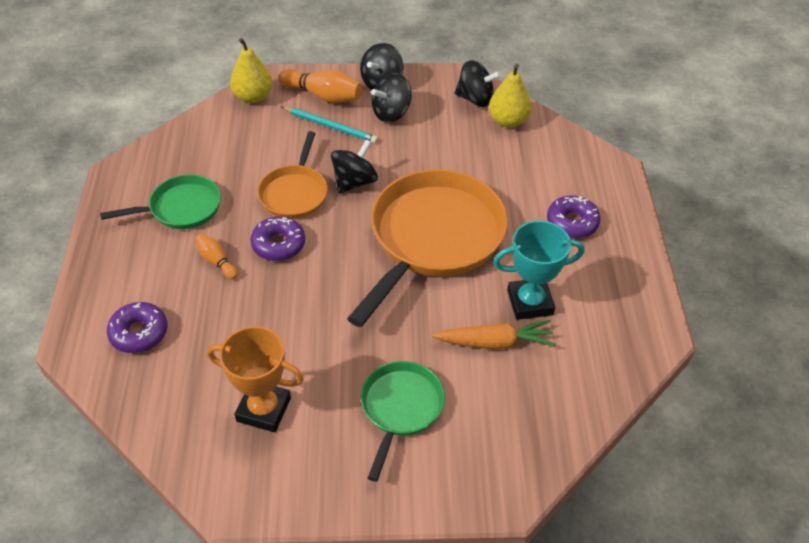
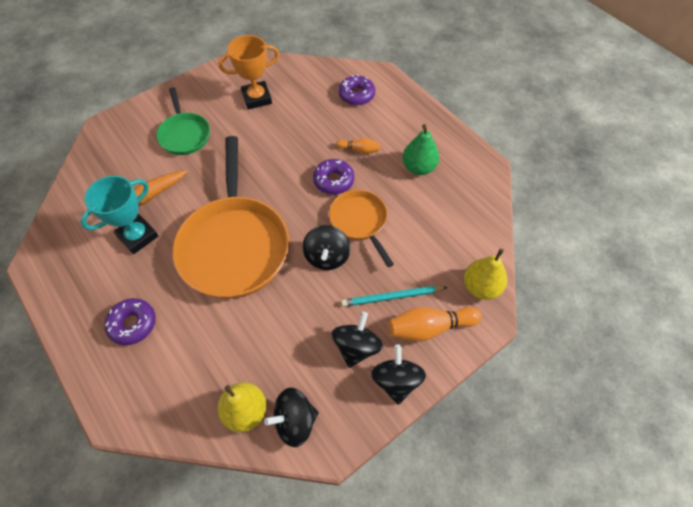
camera: 145 degrees right, 10 degrees up
(181, 208) = (418, 167): green pan -> green pear

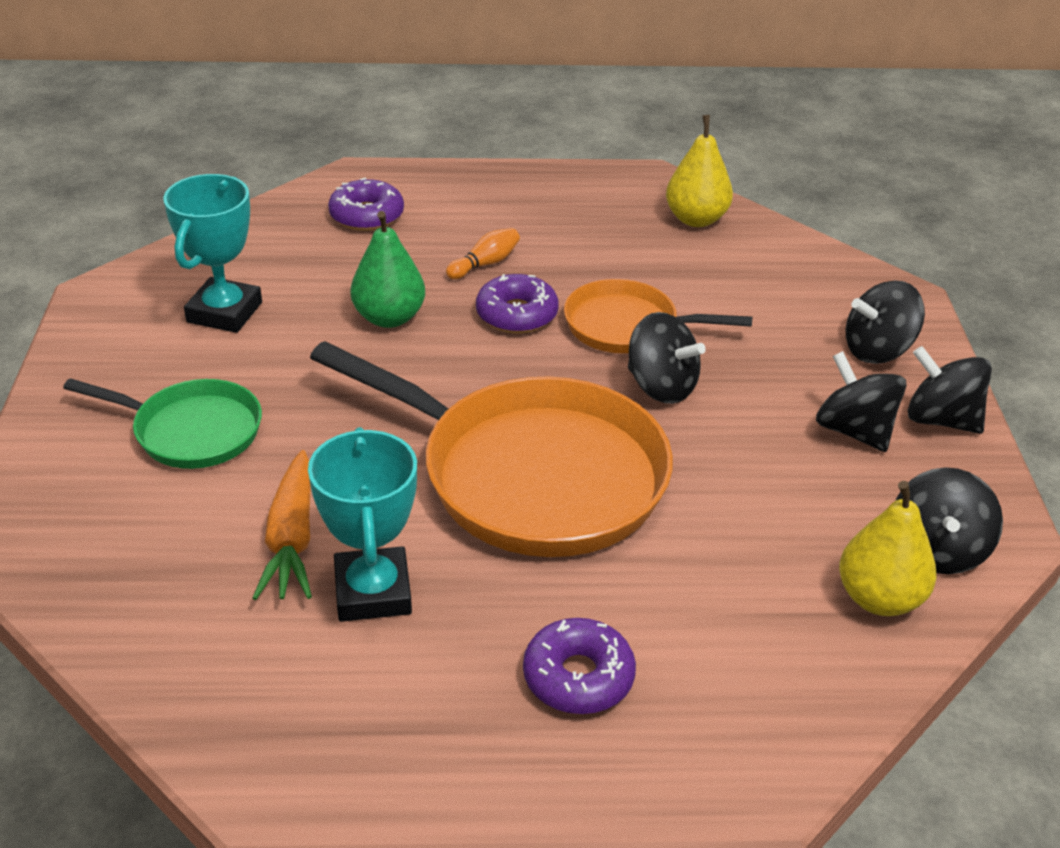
camera: 55 degrees left, 20 degrees down
(257, 98) = (224, 312): orange trophy -> turquoise trophy
(392, 297) = (796, 359): turquoise pencil -> none
(418, 167) = (586, 230): green pear -> green pear (389, 318)
(429, 327) = (878, 350): orange bowling pin -> black spinning top
(481, 287) = (849, 279): yellow pear -> yellow pear (696, 219)

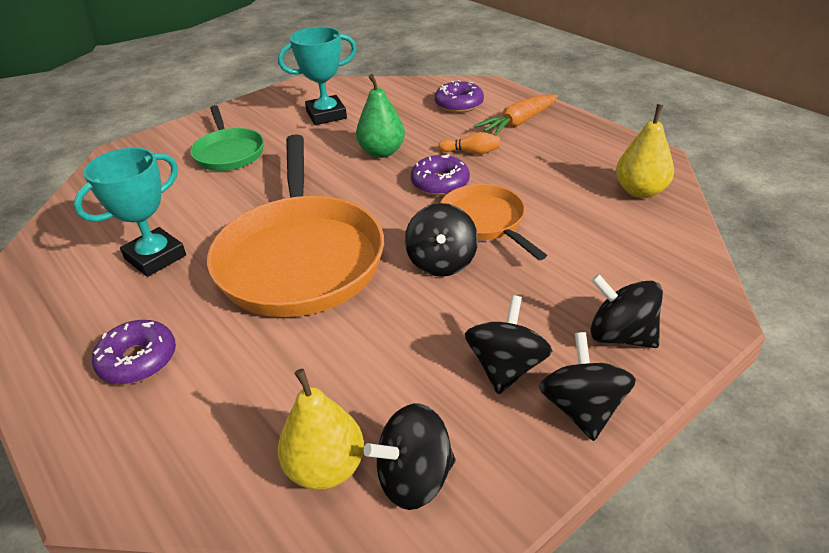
camera: 55 degrees right, 0 degrees up
(291, 540) = (175, 216): orange carrot -> orange carrot (518, 123)

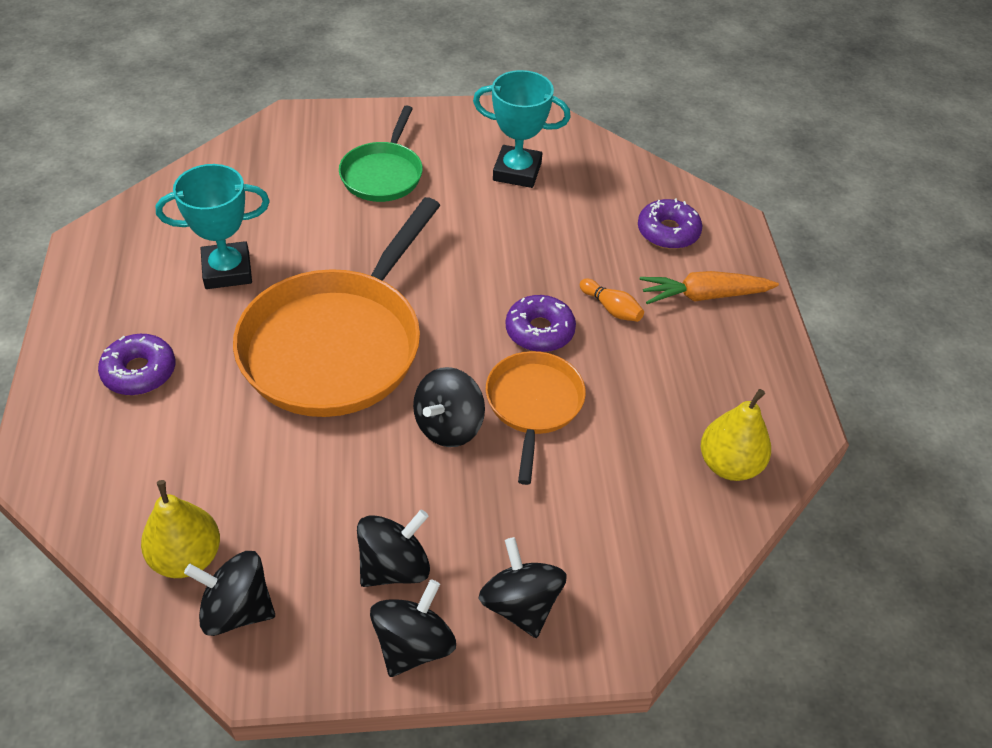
camera: 30 degrees right, 10 degrees up
(382, 152) = (523, 256): green pear -> none

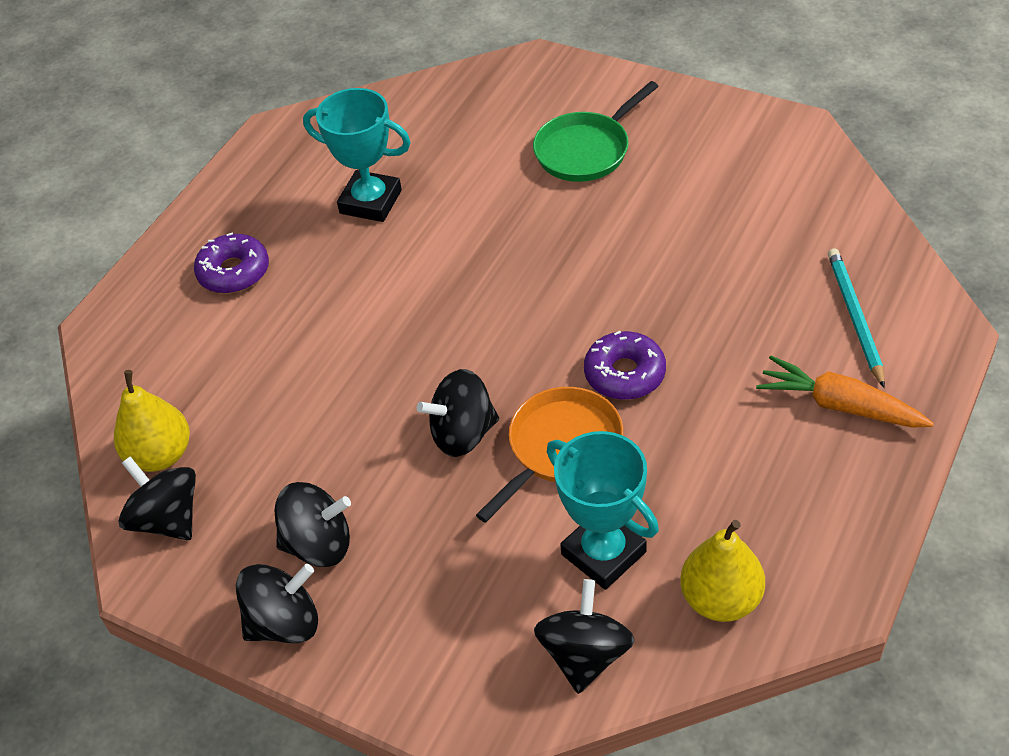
camera: 40 degrees right, 0 degrees up
(337, 344) = (418, 311): orange pan -> none
(517, 171) = (731, 191): turquoise trophy -> turquoise trophy (603, 553)
(520, 604) = (403, 635): black spinning top -> black spinning top (585, 655)
(611, 308) = (721, 379): orange bowling pin -> none
(668, 232) = (854, 317): purple donut -> turquoise pencil

